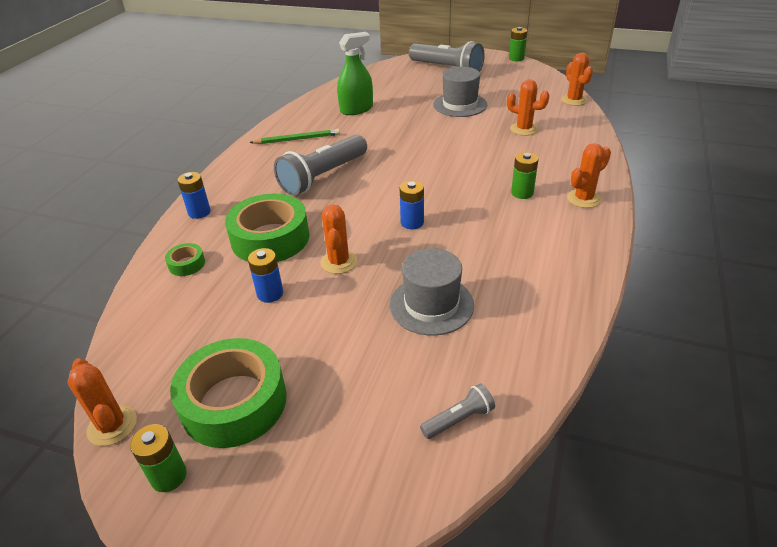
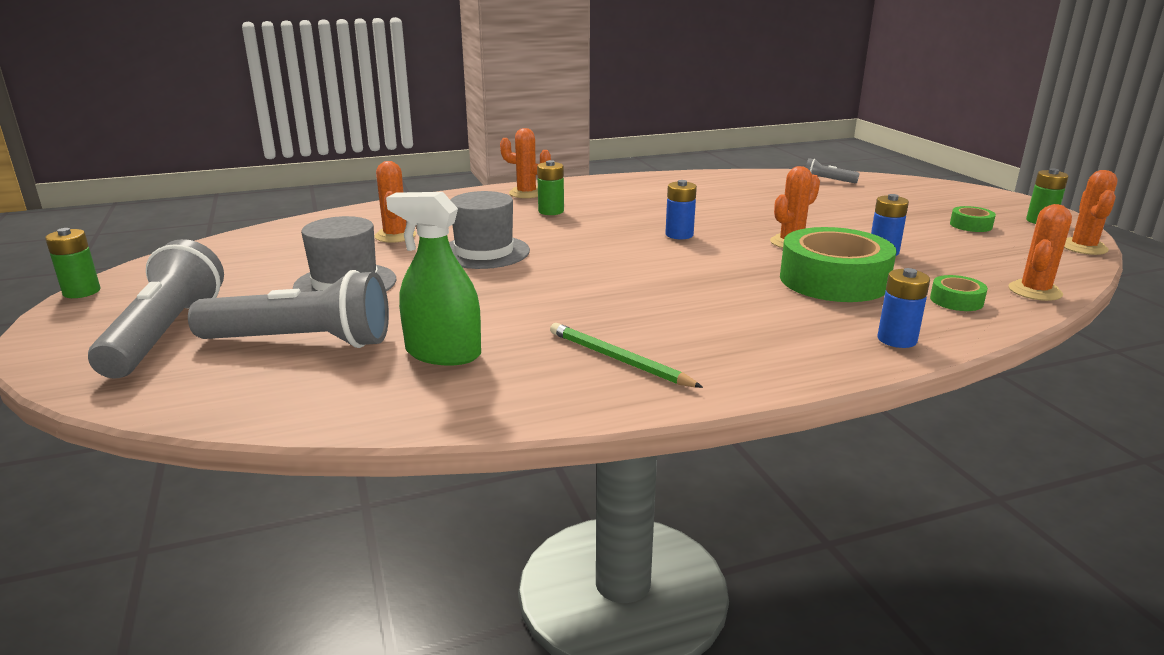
camera: 130 degrees left, 15 degrees down
(234, 402) = (970, 225): green tape -> green tape, size x0.44
(323, 176) = (680, 300): grey flashlight -> grey flashlight (301, 342)
(431, 305) = (762, 205): grey hat -> grey hat (484, 252)
(574, 100) = (272, 229): orange cactus -> orange cactus (1035, 291)

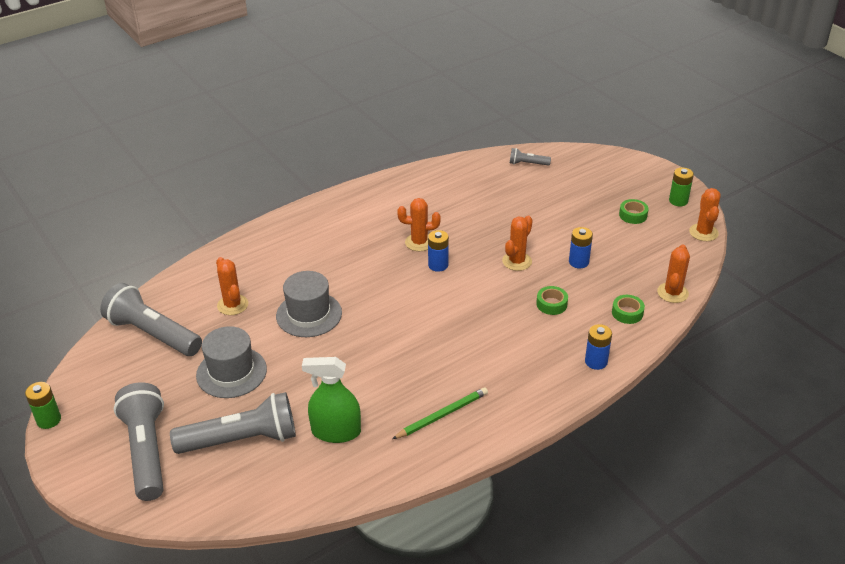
camera: 15 degrees left, 15 degrees up
(280, 245) = (153, 334): none -> grey flashlight
(526, 193) = (303, 223): orange cactus -> orange cactus (419, 242)
(551, 211) = (333, 248): green battery -> none
(618, 360) = (442, 415): green pencil -> green pencil turned 120 degrees clockwise
(833, 280) = (551, 304): green tape -> green tape, size x0.44

